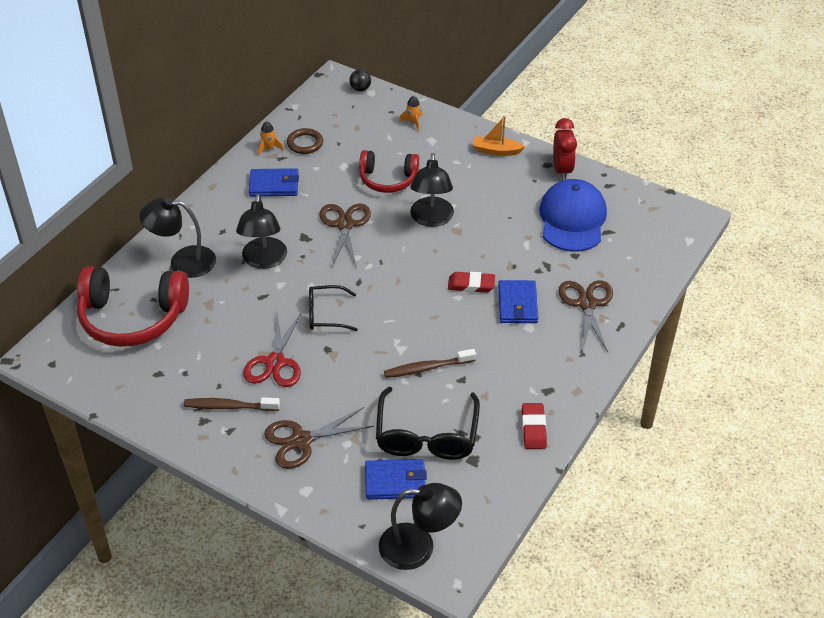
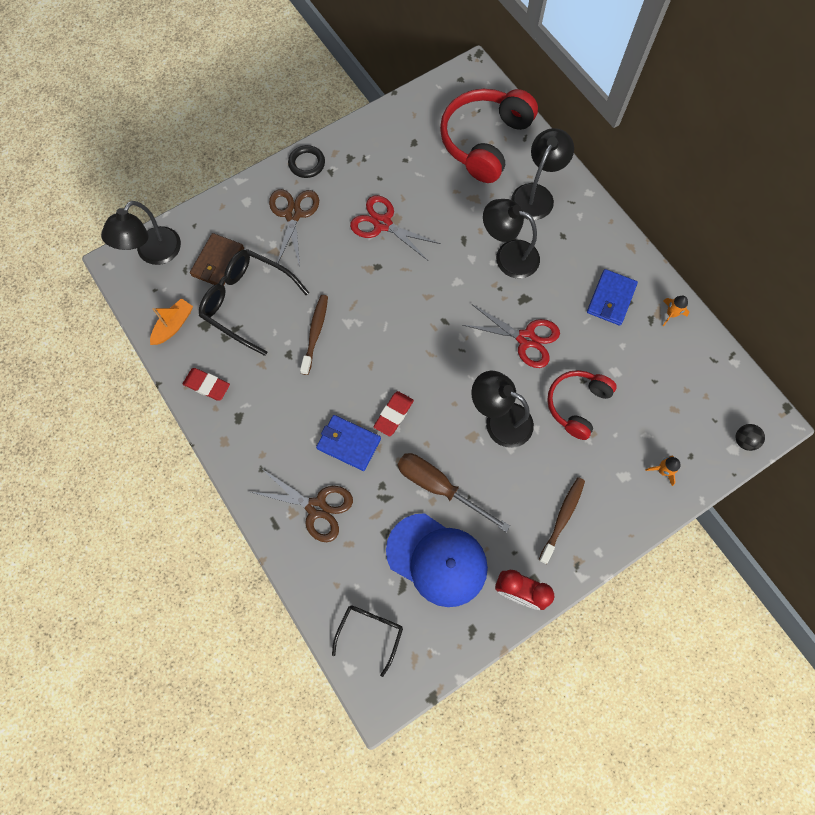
camera: 115 degrees right, 25 degrees up
(228, 455) = (307, 163): none -> black ring
(229, 406) = (354, 178): brown toothbrush -> brown toothbrush (562, 518)
(305, 143) = (666, 349): brown ring -> none
(326, 314) = (417, 280): black glasses -> black glasses (370, 632)
(345, 225) = (526, 339): brown scissors -> red scissors
(395, 481) = (218, 262): blue wallet -> brown wallet
(496, 151) = (579, 537): orange boat -> orange boat (173, 325)
(514, 236) = (439, 487): none -> brown screwdriver

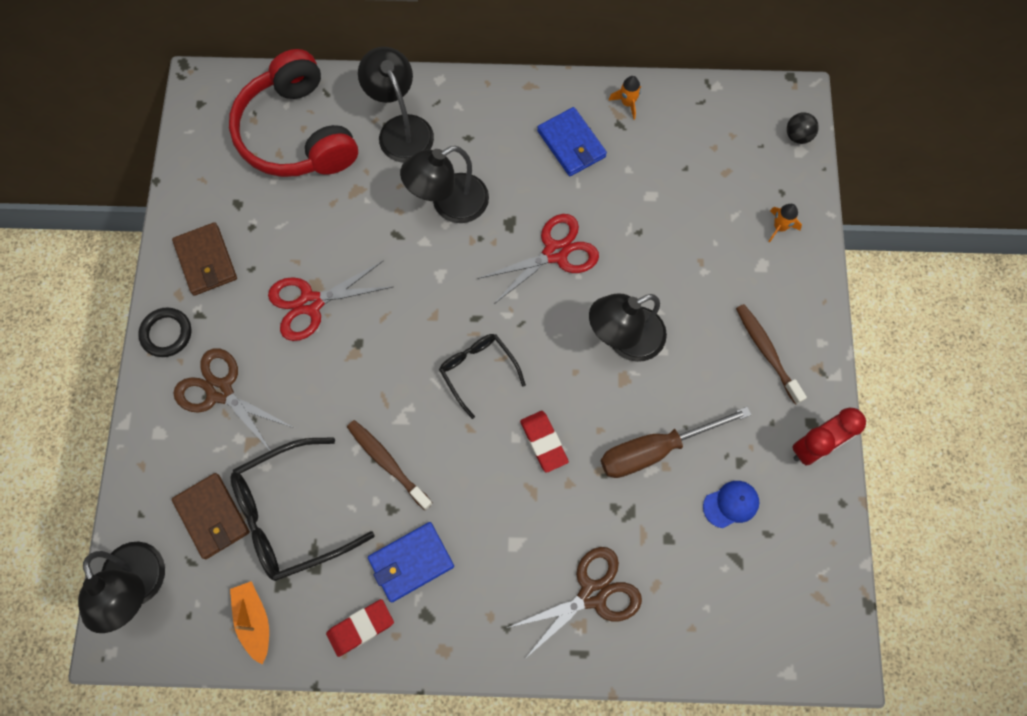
camera: 55 degrees left, 0 degrees up
(348, 443) = (543, 512): blue wallet -> blue wallet (411, 562)
(366, 152) = (206, 261): none -> brown wallet
(370, 632) = (765, 625): black glasses -> black glasses (478, 371)
(437, 559) = (731, 504): blue cap -> blue cap, size x0.44
(577, 405) = (660, 255): red headphones -> none

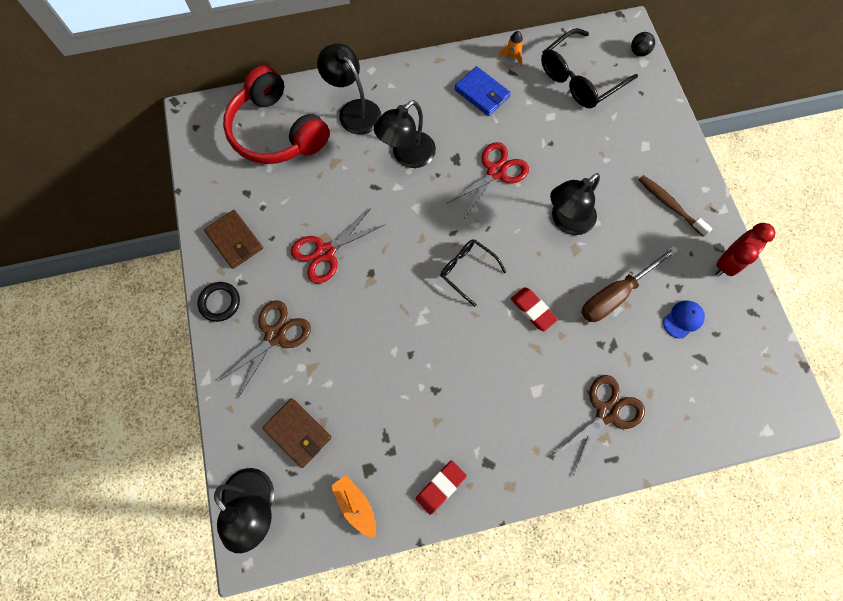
camera: 15 degrees left, 0 degrees up
(220, 391) = (275, 335): brown scissors -> brown scissors turned 105 degrees clockwise
(291, 515) = (359, 415): black glasses -> black glasses (579, 79)
(387, 463) = (421, 356): brown toothbrush -> none
(411, 562) = (463, 426): blue wallet -> none
(779, 227) = (648, 116): orange rocket -> none

